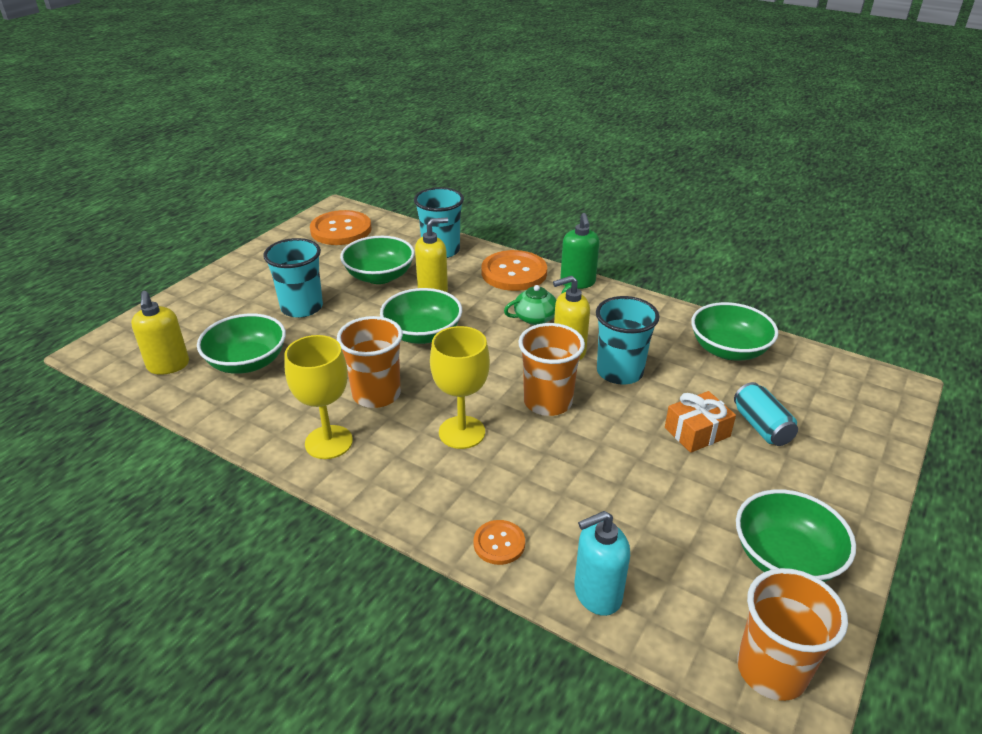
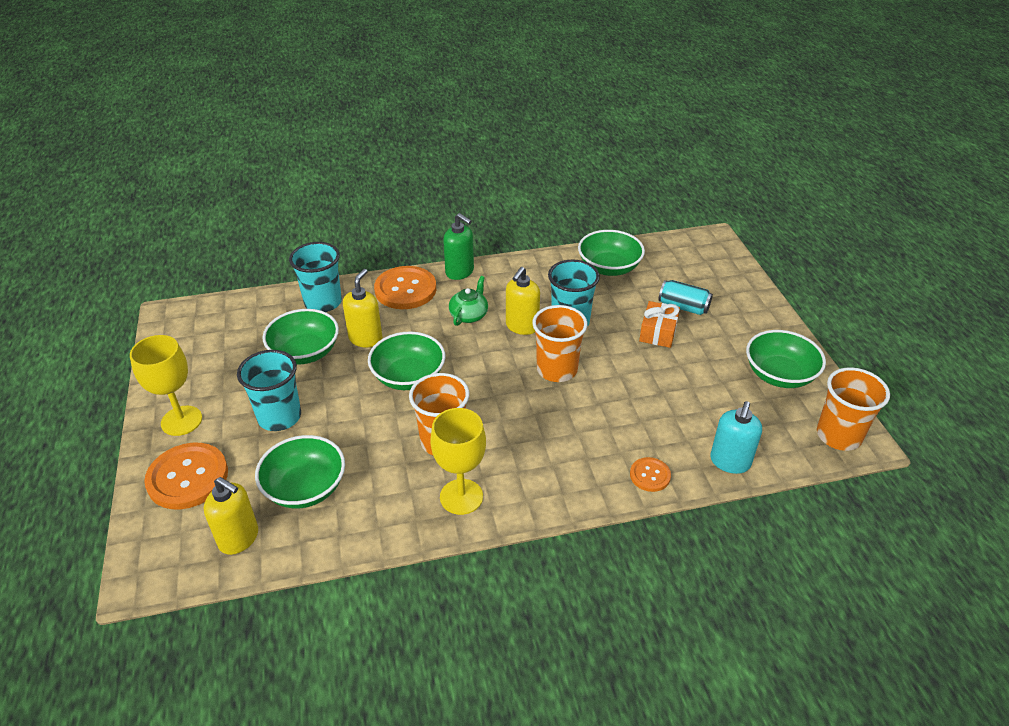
camera: 45 degrees left, 5 degrees up
(341, 230) = (206, 332): orange button -> orange button (188, 477)
(462, 432) = (535, 426): yellow goblet -> yellow goblet (181, 421)

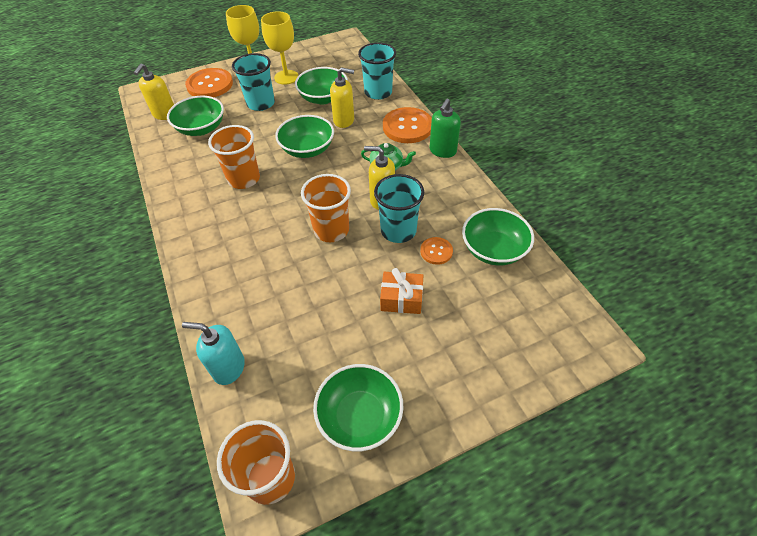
camera: 80 degrees right, 10 degrees up
(461, 497) = (192, 198): yellow goblet -> yellow goblet (286, 77)
(650, 475) = (212, 306): orange button -> orange button (436, 251)
(683, 307) = (450, 318): turquoise can -> none

